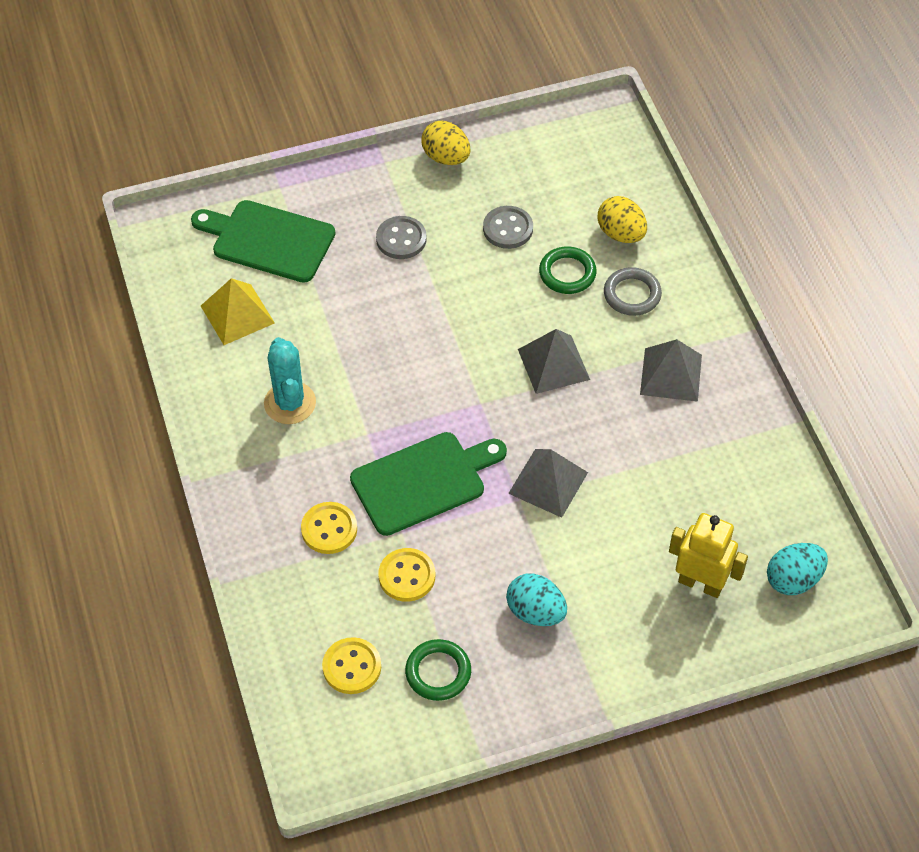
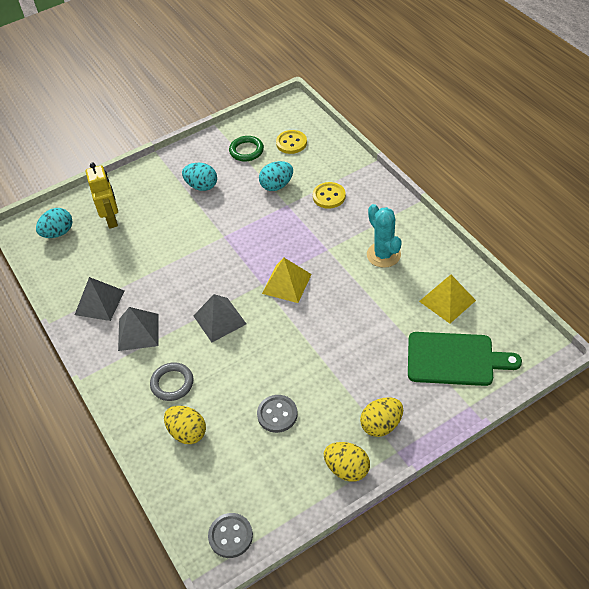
camera: 170 degrees right, 5 degrees down
(390, 191) = (381, 425): none -> yellow egg
(401, 239) = (356, 385): grey button -> grey button (230, 536)
(407, 576) = (277, 185): yellow button -> turquoise egg
(423, 481) = (283, 232): green cutting board -> none
(445, 394) = (287, 283): none -> yellow pyramid
(548, 482) = (208, 249): grey pyramid -> grey pyramid (99, 302)
(567, 273) = (223, 388): green ring -> none
(700, 584) = (111, 219): yellow robot -> yellow robot turned 120 degrees counterclockwise

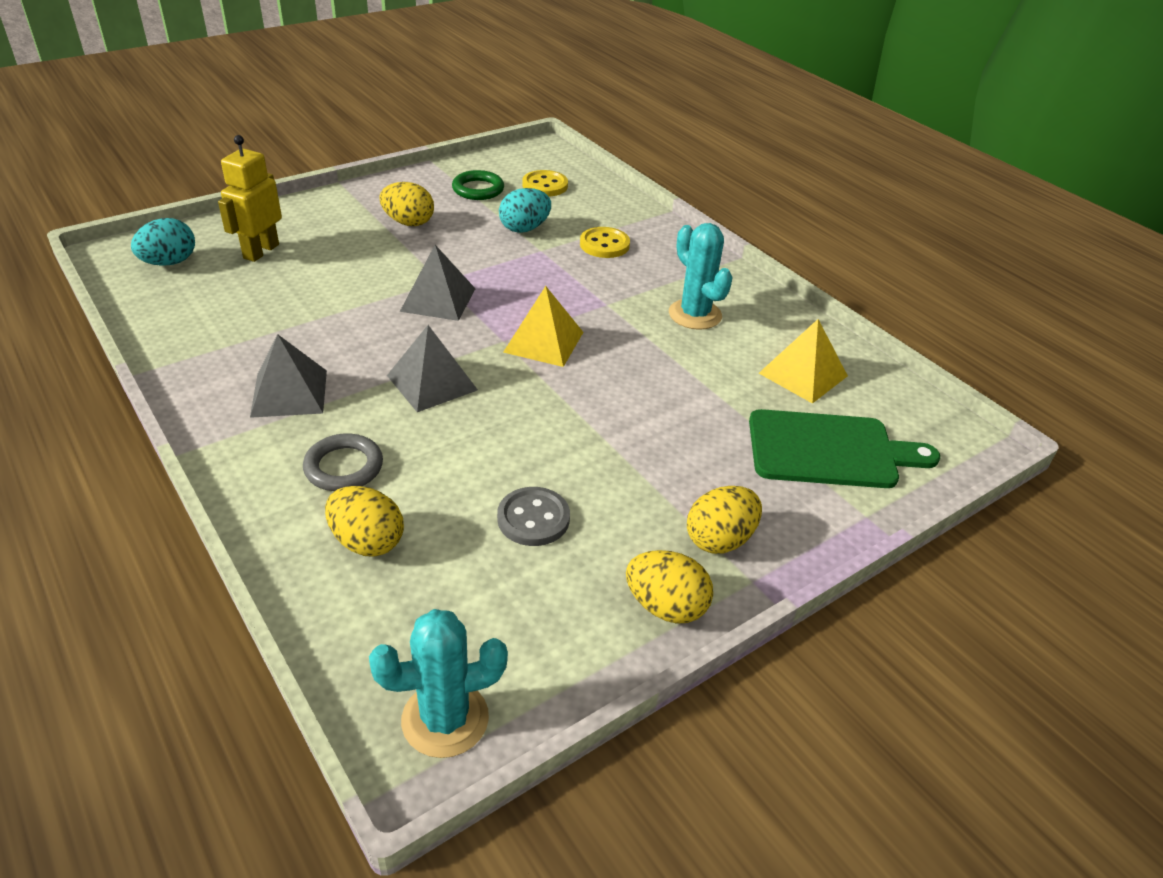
camera: 10 degrees left, 10 degrees down
(99, 302) = (226, 351): grey pyramid -> grey pyramid (438, 299)
(111, 219) = (261, 251): yellow robot -> yellow robot turned 135 degrees counterclockwise
(201, 186) = (408, 222): turquoise egg -> yellow egg
(230, 536) = (445, 719): grey button -> turquoise cactus

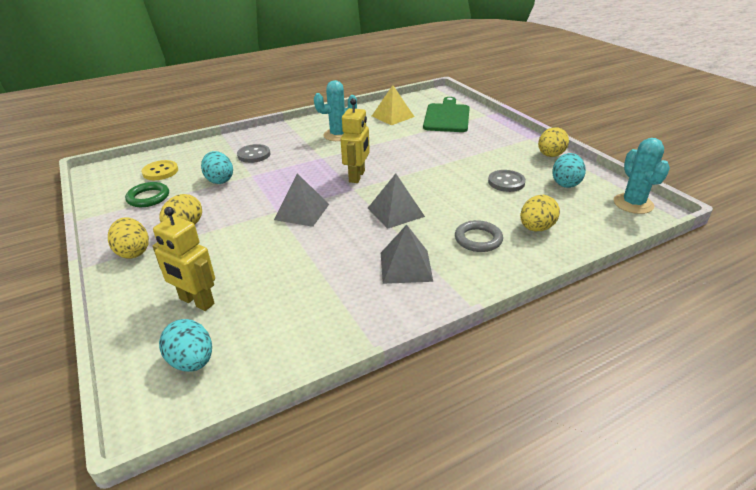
camera: 80 degrees left, 5 degrees down
(533, 612) = (565, 183): none -> turquoise egg
(544, 342) = (357, 176): yellow pyramid -> yellow robot
(604, 245) = (254, 155): yellow button -> grey button
(719, 539) = (508, 142): yellow egg -> yellow egg (133, 252)

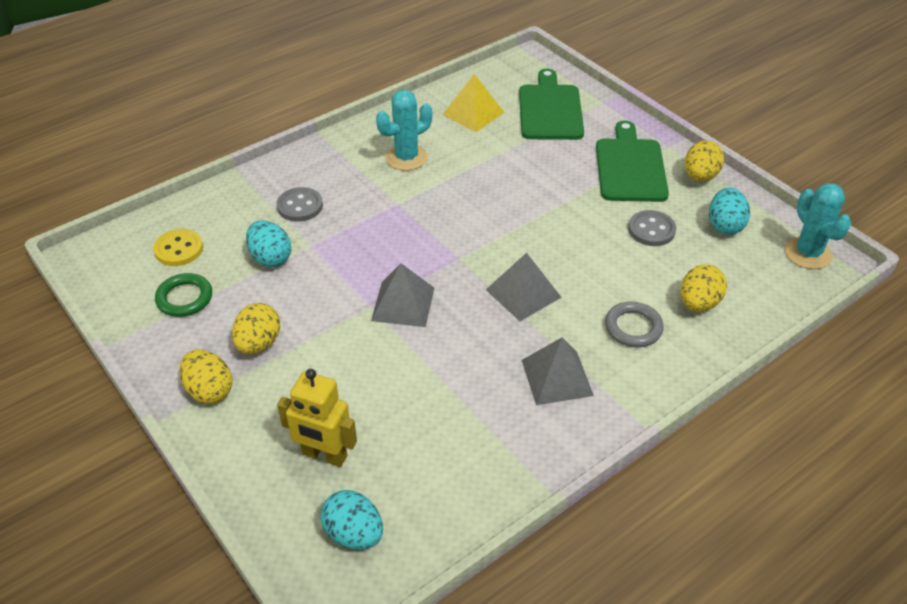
camera: 10 degrees left, 10 degrees up
(357, 176) = (456, 235): yellow robot -> none
(497, 148) = (630, 167): none -> green cutting board

